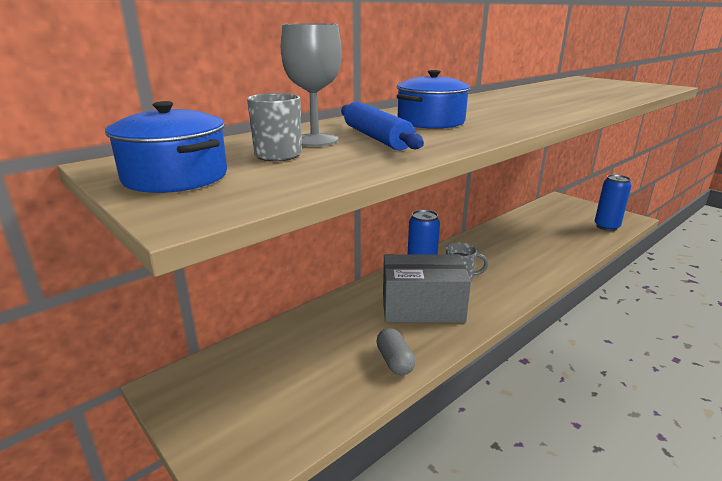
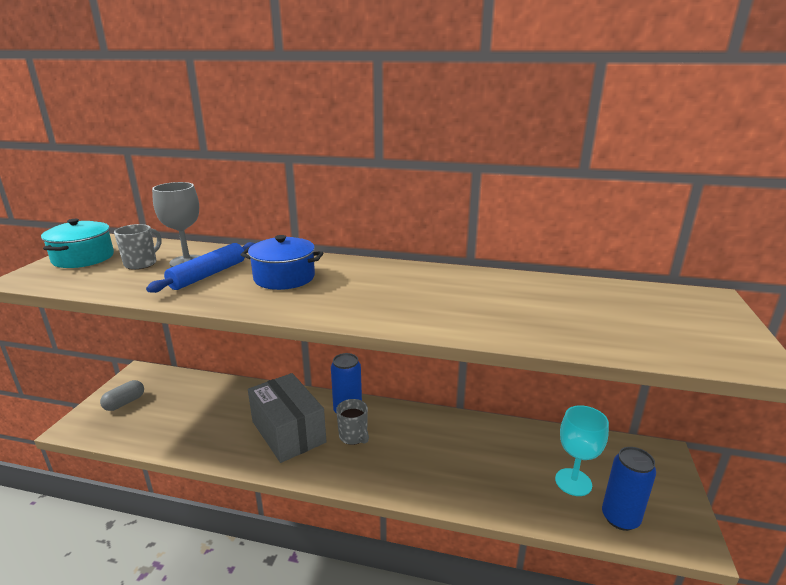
camera: 55 degrees right, 0 degrees up
(175, 177) = (83, 258): blue pot -> turquoise pot
(394, 361) = (203, 445): grey capsule -> grey capsule (124, 403)
(569, 227) = (573, 482): none -> turquoise goblet

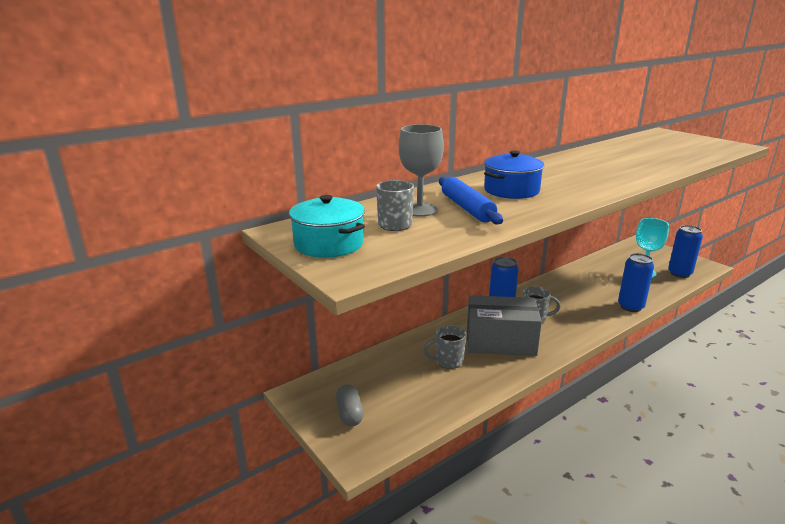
camera: 50 degrees left, 0 degrees up
(229, 417) = (448, 361): none -> grey mug
(460, 498) = (630, 306): none -> blue can

